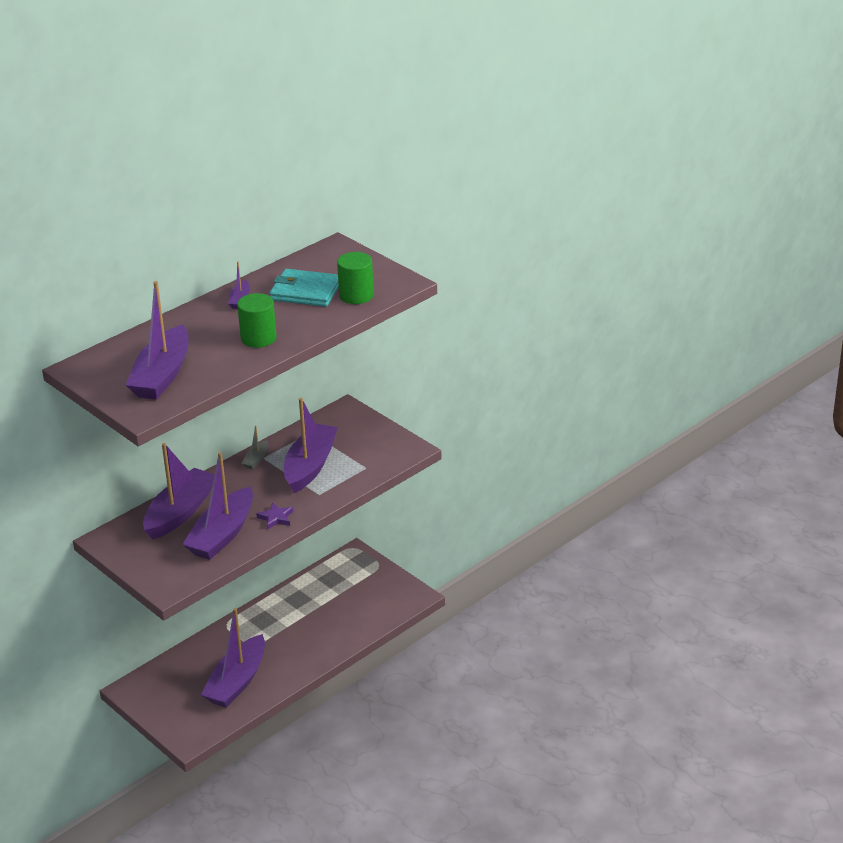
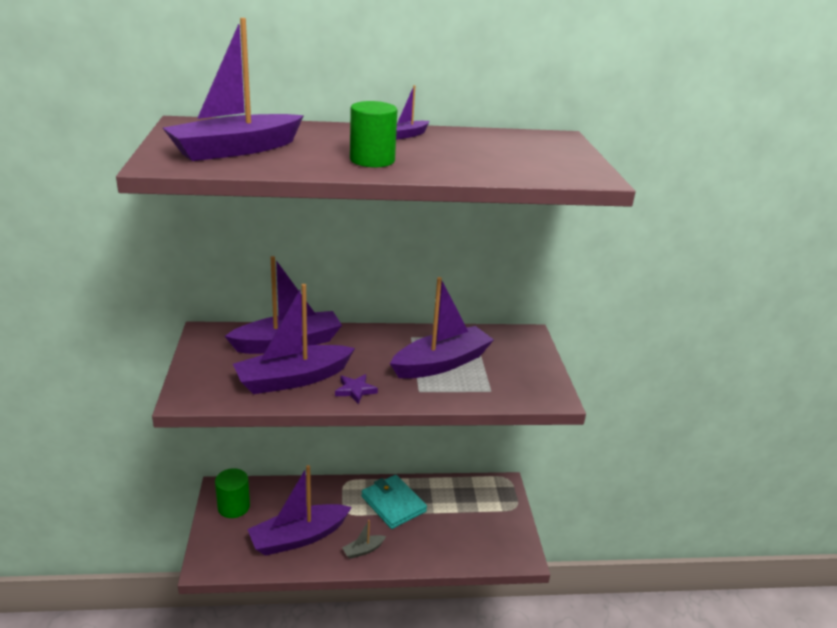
camera: 35 degrees right, 5 degrees down
(256, 460) = (403, 335): grey boat -> grey boat (363, 550)
(305, 291) = (479, 150): turquoise wallet -> turquoise wallet (393, 504)
(356, 295) = (526, 168): green cylinder -> green cylinder (234, 507)

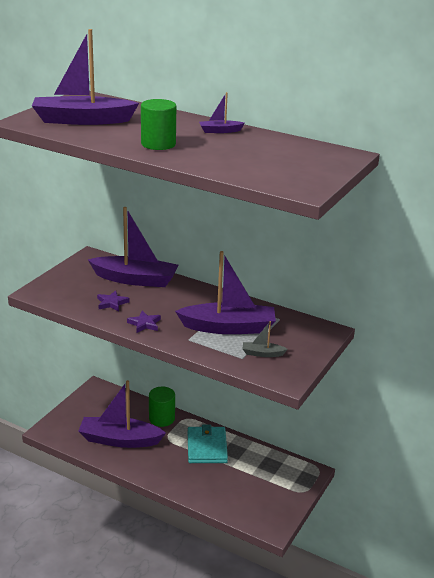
camera: 35 degrees right, 0 degrees up
(234, 507) = (95, 402): green cylinder -> green cylinder (161, 418)
(292, 379) = (112, 303): purple boat -> purple star
(363, 550) = (155, 467): grey boat -> grey boat (262, 353)

